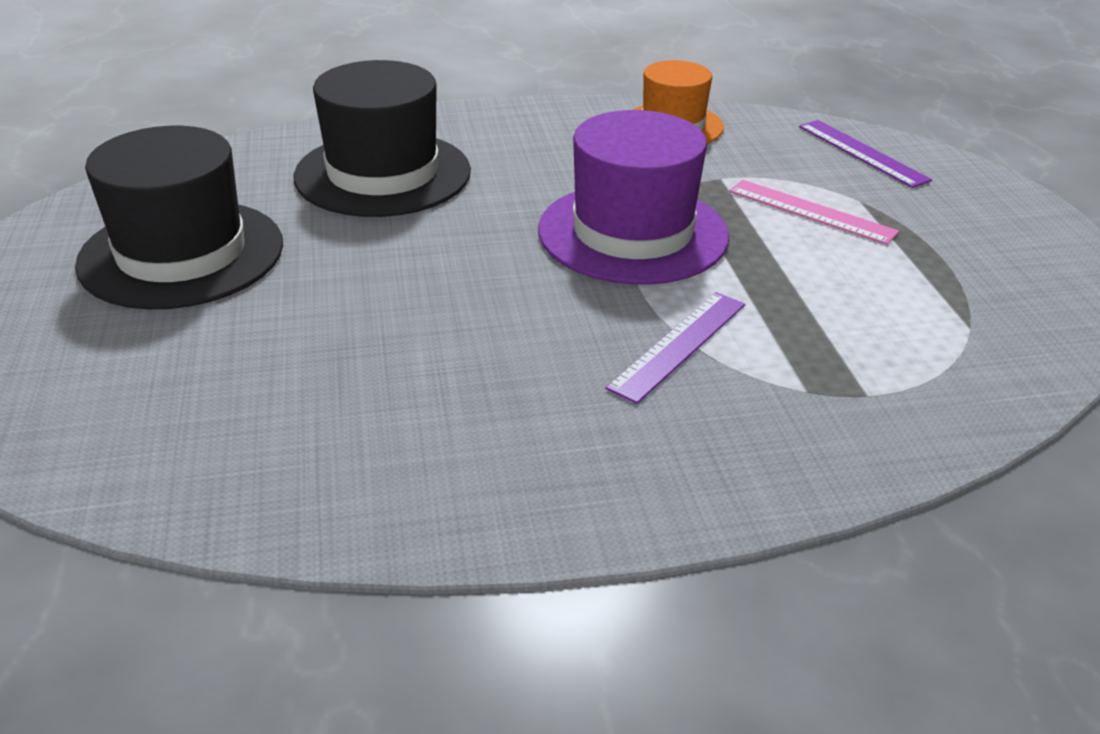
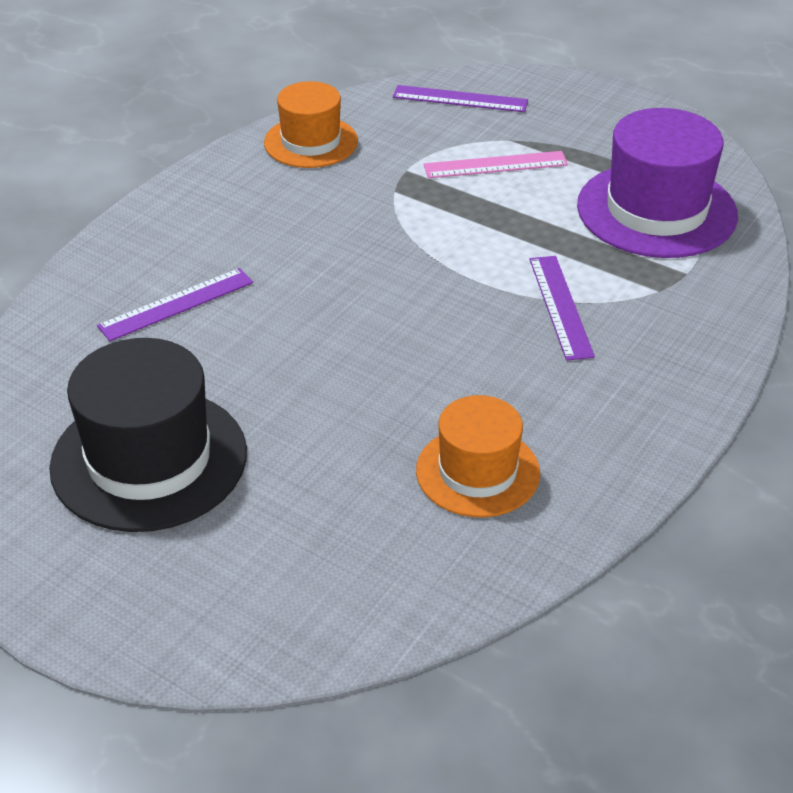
camera: 45 degrees left, 5 degrees up
(368, 420) = (477, 472): none -> orange hat
(383, 174) = (176, 304): black hat -> purple ruler
(633, 233) = (419, 246): purple hat -> purple hat (656, 210)

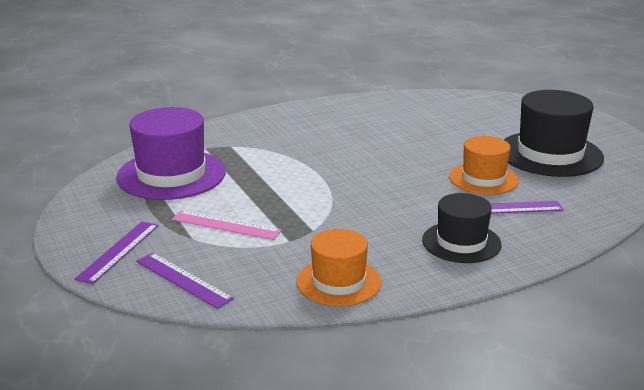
camera: 150 degrees left, 15 degrees down
(210, 229) = (461, 242): none -> black hat
(477, 472) = (397, 117): orange hat -> orange hat (483, 179)
(560, 306) = (289, 152): purple ruler -> purple ruler (119, 251)

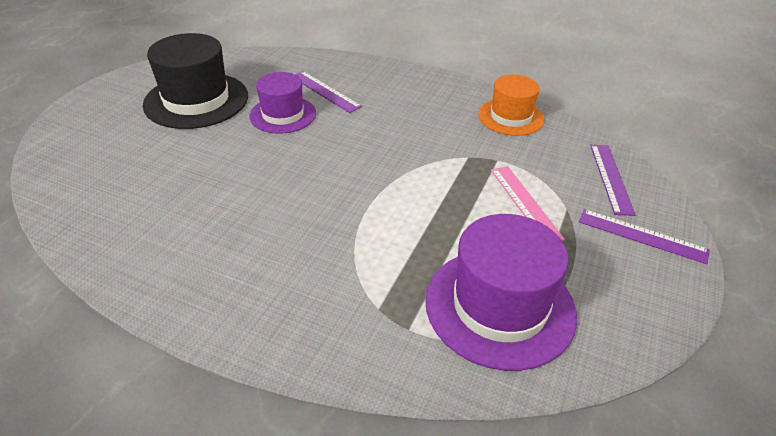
camera: 130 degrees left, 15 degrees up
(119, 251) = (642, 235): purple ruler -> purple ruler turned 45 degrees clockwise
(461, 242) = (398, 93): black hat -> none
(483, 179) = (283, 115): orange hat -> purple hat

